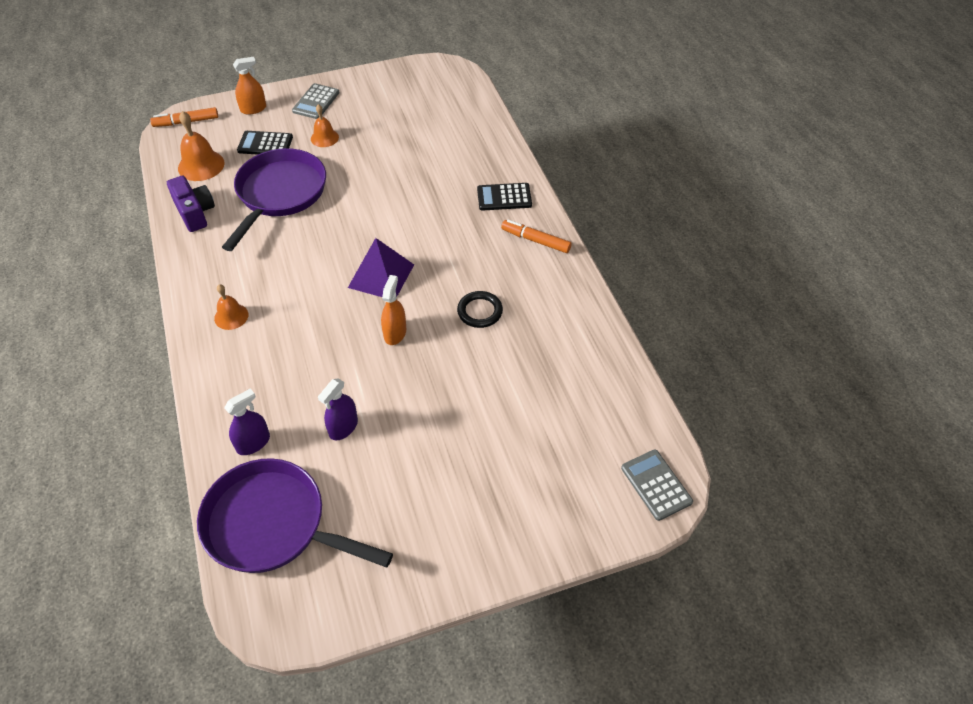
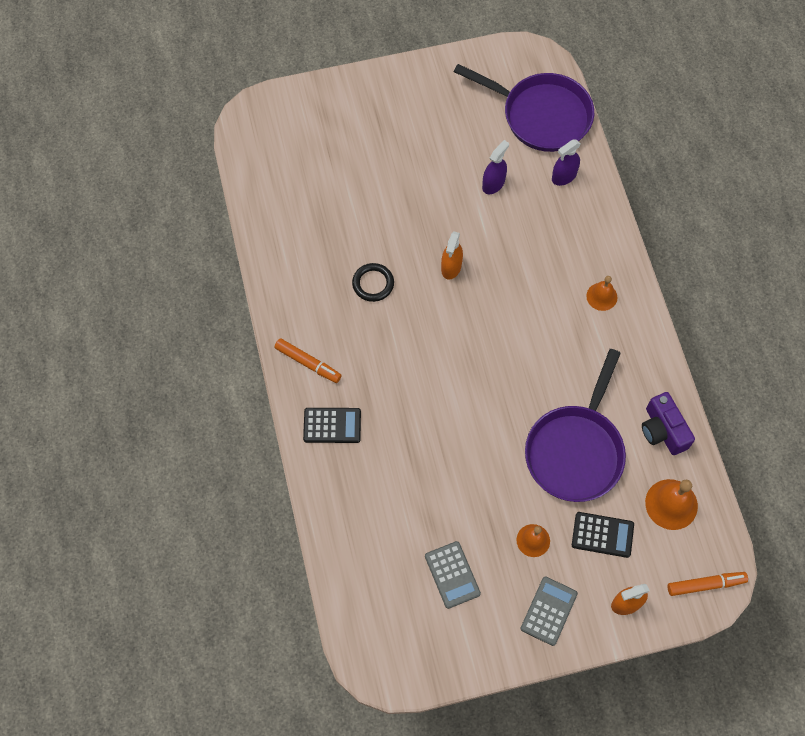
camera: 175 degrees left, 15 degrees up
(381, 276) = (464, 331): purple pyramid -> none
(656, 485) = (257, 121): grey calculator -> grey calculator (452, 575)

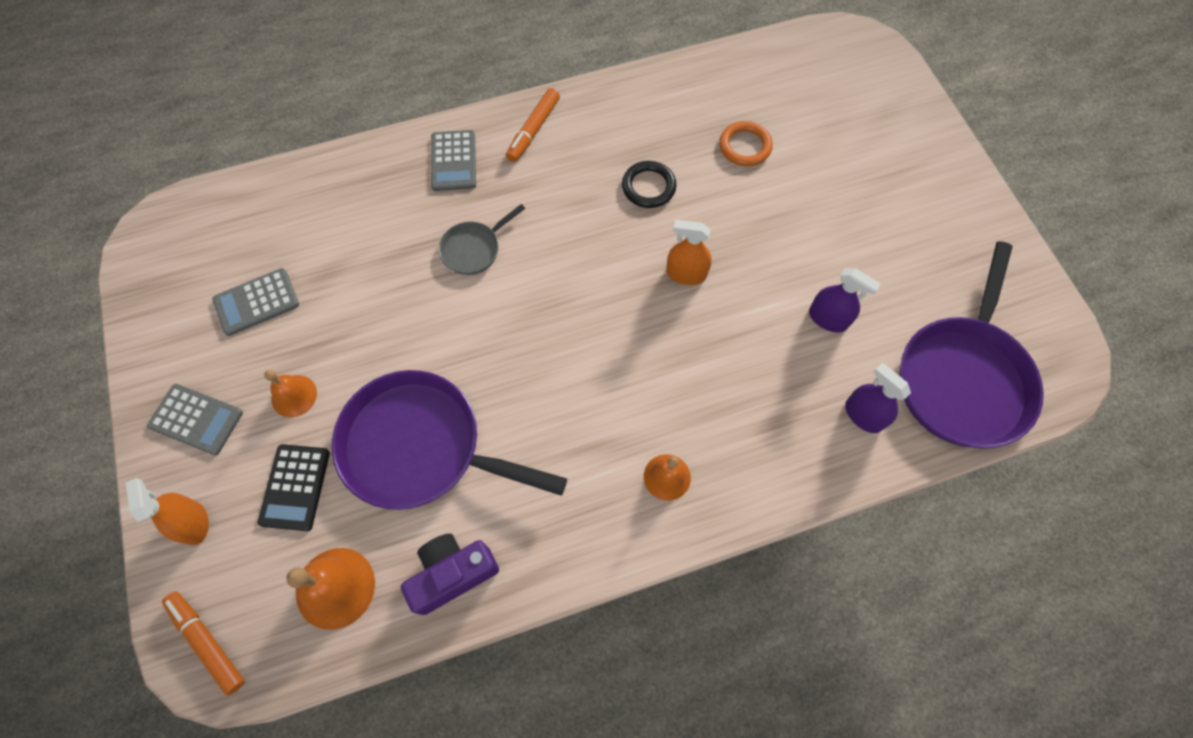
camera: 85 degrees right, 0 degrees up
(332, 425) = (453, 161): black calculator -> grey calculator
(343, 213) = (745, 146): none -> orange ring
(417, 411) = (474, 249): none -> grey pan
(705, 585) = (207, 642): orange marker -> orange marker turned 150 degrees clockwise

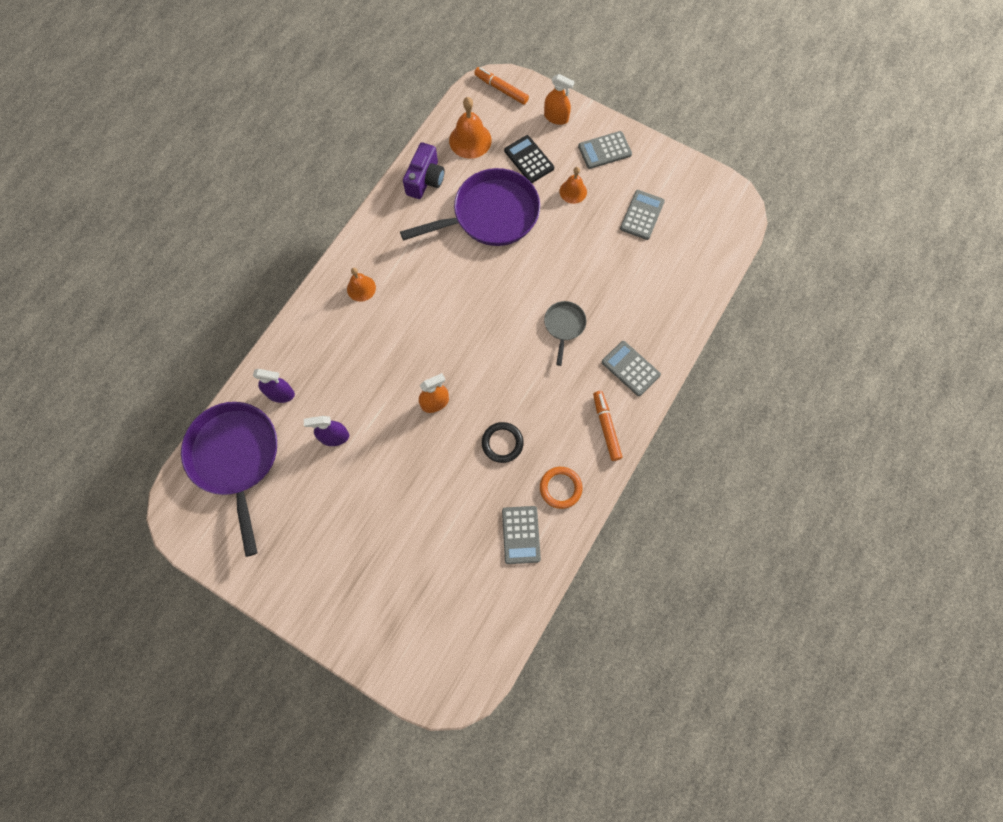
camera: 140 degrees right, 5 degrees up
(207, 642) = (501, 89): orange marker -> orange marker turned 150 degrees counterclockwise
(701, 104) = (521, 535): none -> grey calculator
(745, 146) = (467, 522): orange ring -> orange ring (560, 488)

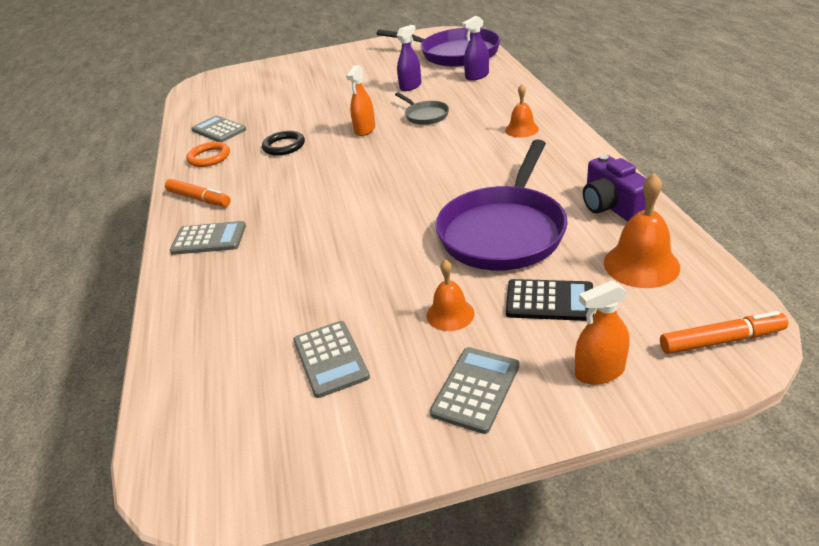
camera: 140 degrees right, 35 degrees down
(564, 326) = (311, 220): grey pan -> grey pan (425, 115)

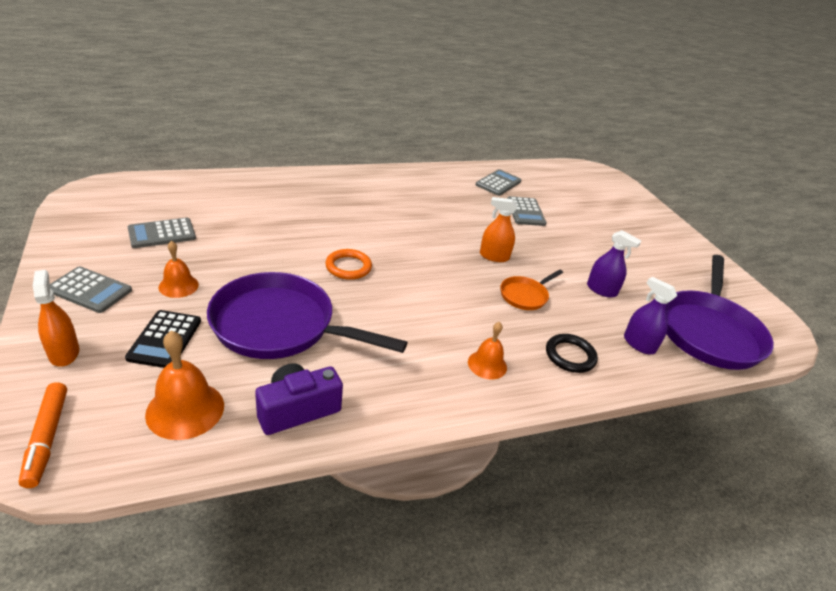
camera: 75 degrees right, 0 degrees up
(199, 199) = (383, 180): orange marker -> none
(209, 157) = (449, 181): orange ring -> orange ring (348, 267)
(209, 239) = (326, 186): grey calculator -> grey calculator (525, 212)
(284, 146) = (464, 213): black ring -> black ring (570, 356)
(425, 115) = (525, 295): grey pan -> orange pan

